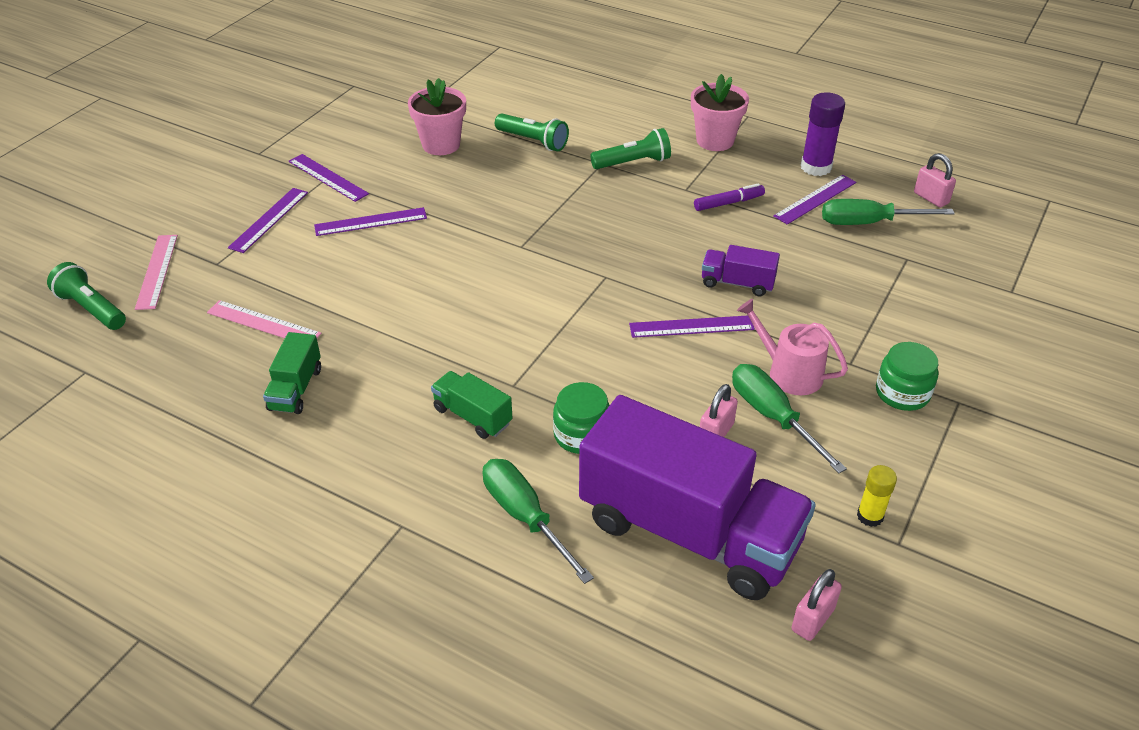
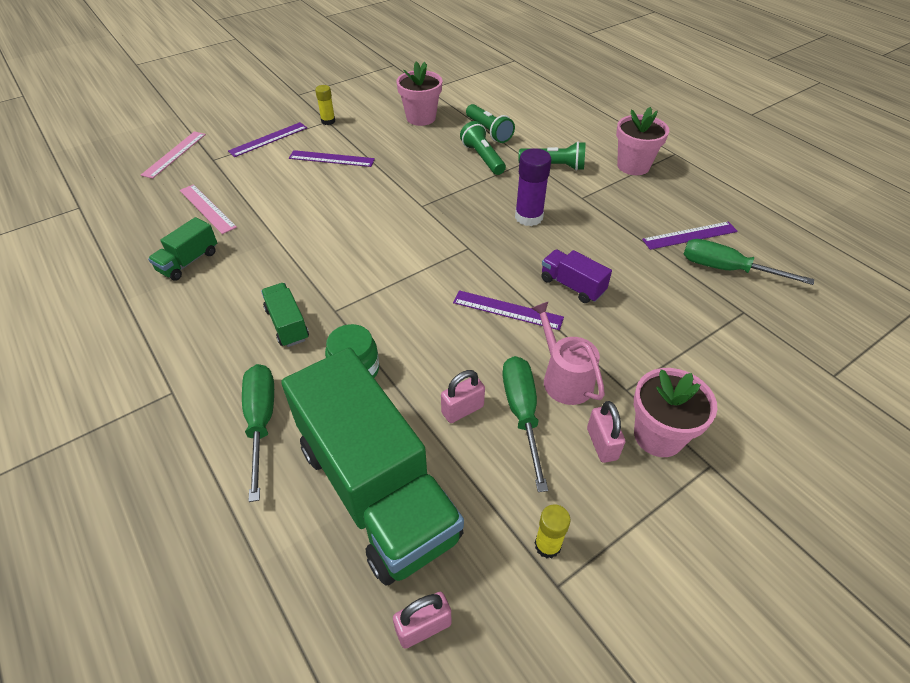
camera: 25 degrees right, 5 degrees up
(92, 309) = (118, 167): green flashlight -> green flashlight (483, 158)
(328, 177) = (328, 121): purple ruler -> yellow glue stick
(689, 532) = (377, 490): purple truck -> green truck
(728, 203) = (610, 218): purple marker -> none
(816, 167) = (708, 209): purple glue stick -> purple glue stick (528, 217)
(902, 393) = (658, 436): green jar -> pink flower pot
(931, 198) = (802, 264): pink padlock -> pink padlock (602, 444)

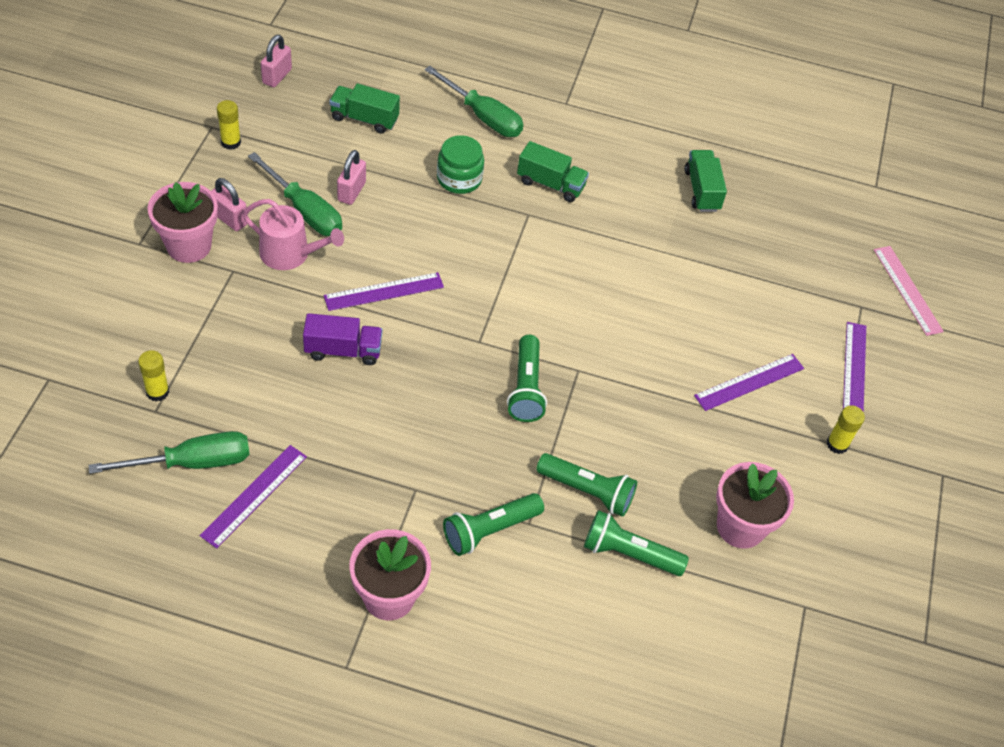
camera: 135 degrees right, 5 degrees up
(207, 208) = (770, 247): pink ruler -> none
(377, 490) = (364, 119): green truck -> green truck, size x0.42
(465, 211) = (525, 388): none -> green flashlight
(528, 217) = (452, 419): purple glue stick -> none
(737, 323) = (157, 392): none -> yellow glue stick

